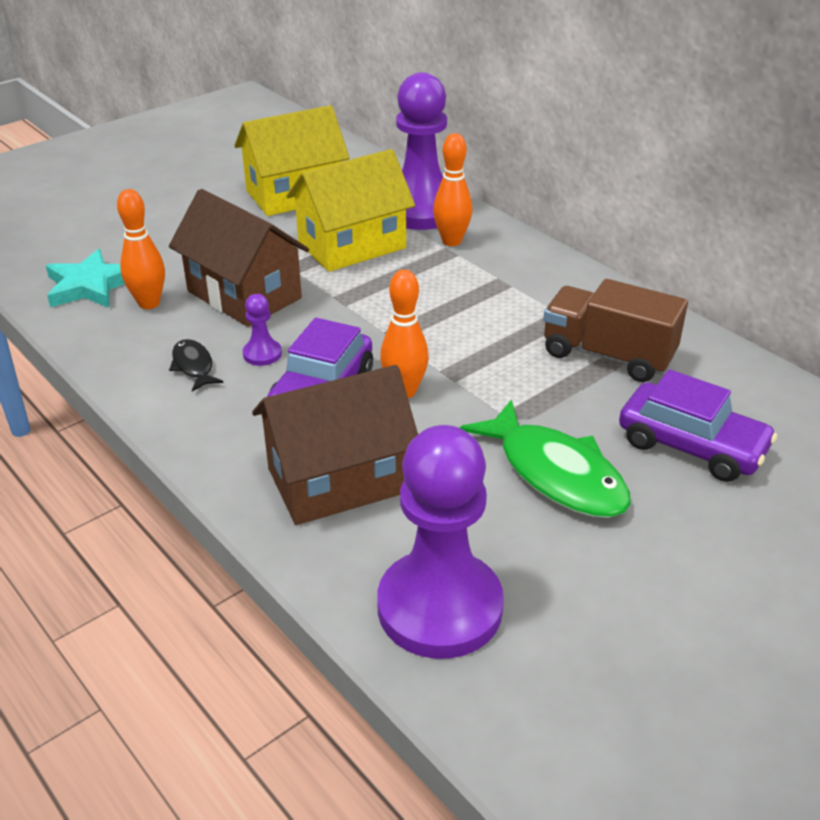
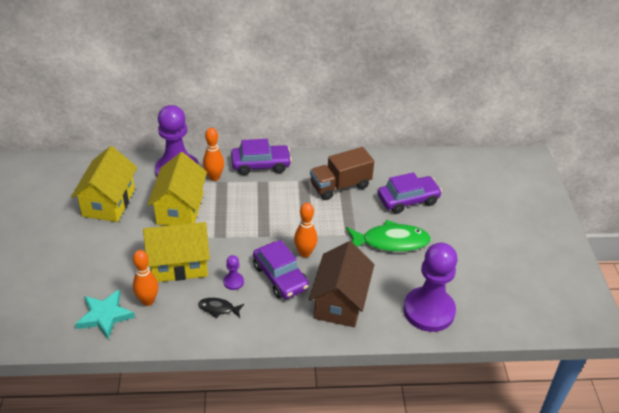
camera: 55 degrees left, 5 degrees up
(244, 295) = (179, 264): brown house -> yellow house
(536, 264) = (261, 165): none -> purple car

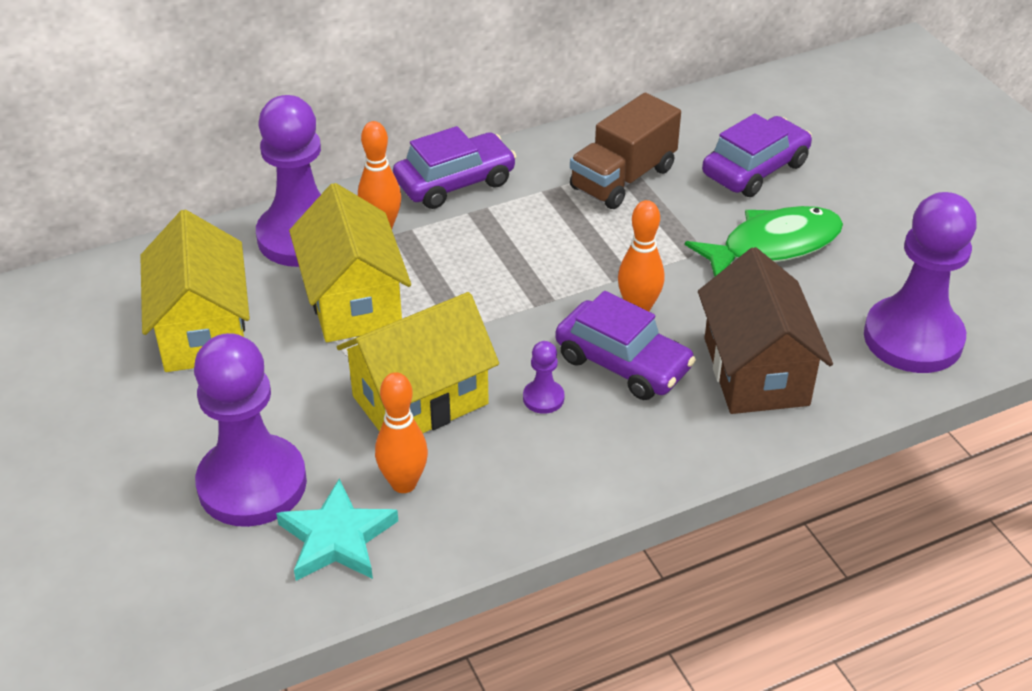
camera: 20 degrees left, 0 degrees up
(86, 279) = (252, 484): none -> purple pawn
(218, 309) = (547, 453): black fish -> none

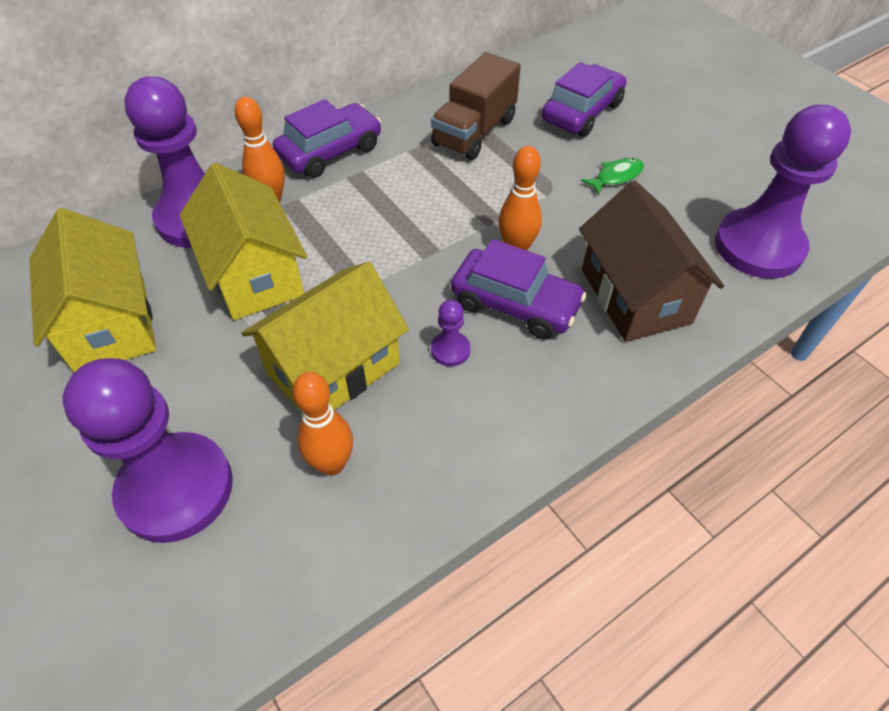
camera: 10 degrees left, 10 degrees up
(337, 538) = (273, 540): turquoise star -> none
(773, 246) = (616, 177): green fish -> green fish, size x0.49

